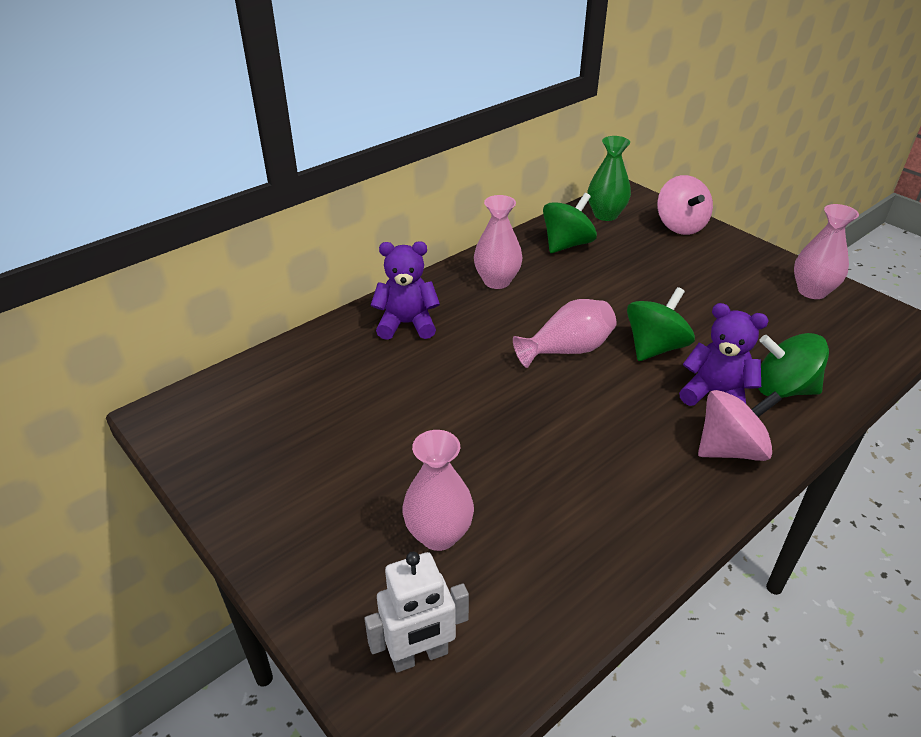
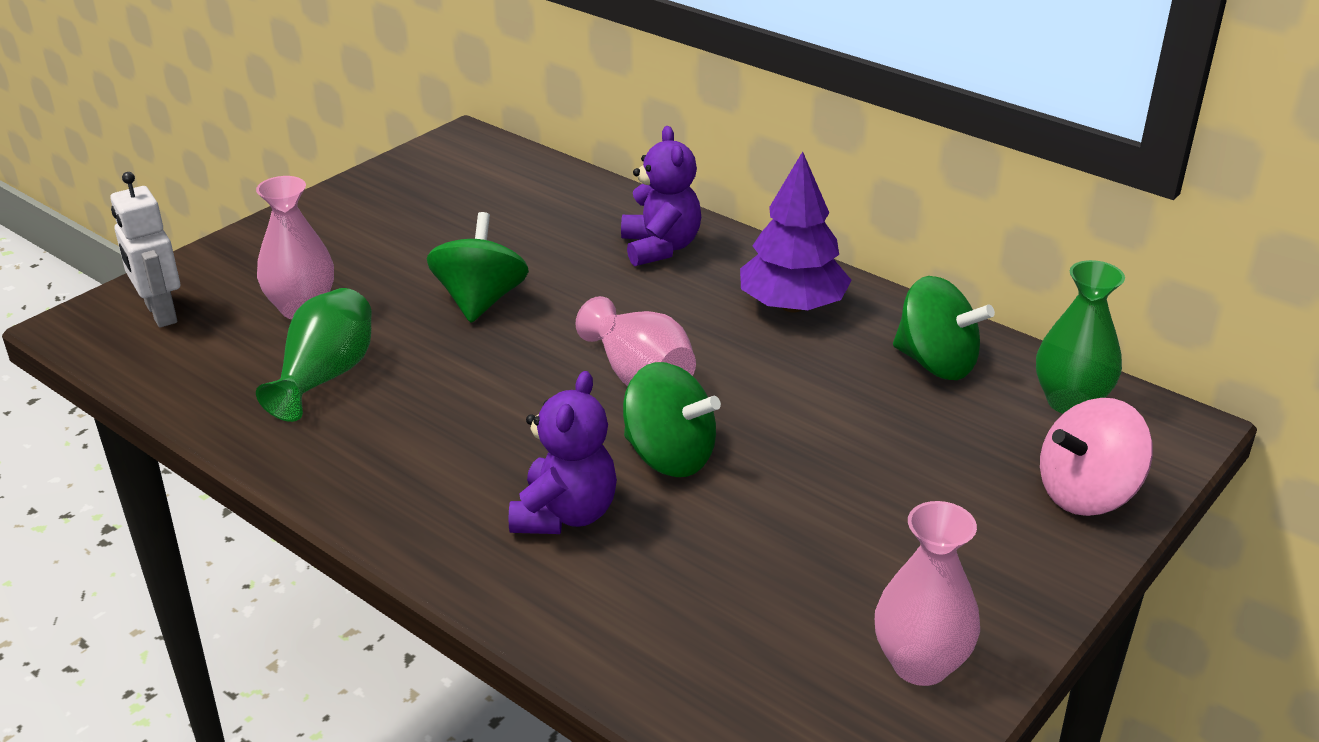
camera: 80 degrees right, 5 degrees down
(497, 281) = (792, 306): pink vase -> purple tree
(551, 516) = (325, 376): none -> green vase
(730, 449) = (447, 522): pink spinning top -> none
(783, 389) = (594, 590): green spinning top -> green spinning top (480, 301)

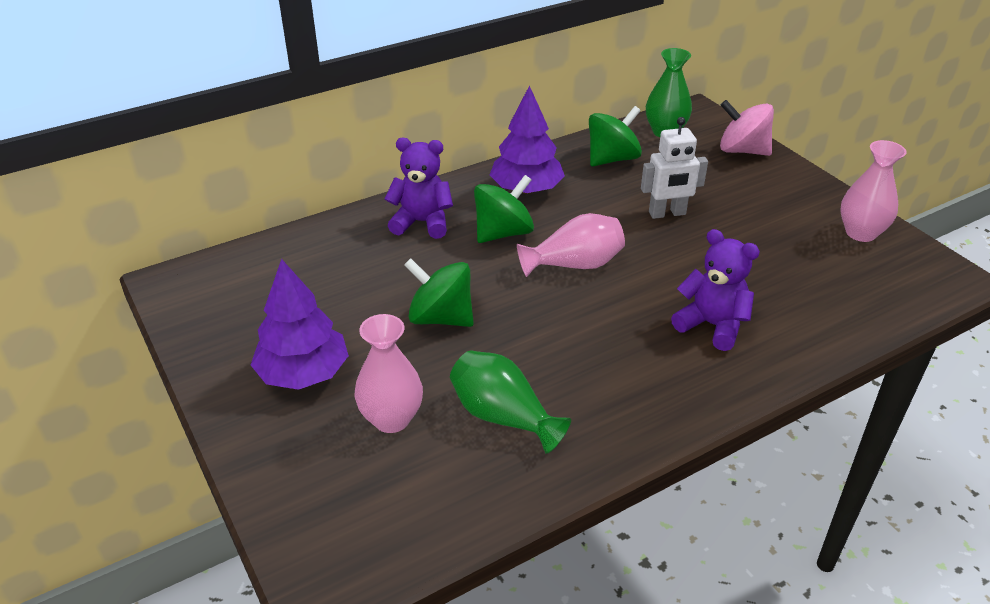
camera: 70 degrees left, 5 degrees up
(160, 313) = (341, 518): white robot -> white robot (667, 213)
(354, 243) = (303, 373): none -> purple tree
(669, 456) = (666, 272): green spinning top -> green spinning top (503, 233)
(1087, 494) = (742, 150): pink spinning top -> pink spinning top turned 120 degrees clockwise

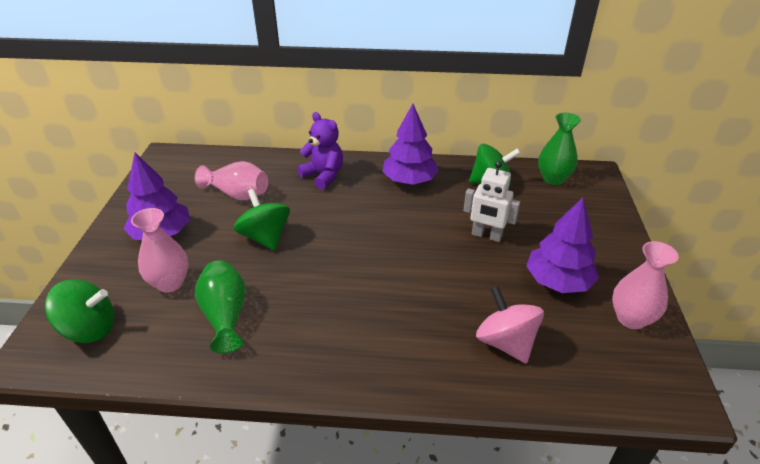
camera: 35 degrees right, 0 degrees up
(503, 233) = (362, 202): green spinning top -> green spinning top (90, 329)
(574, 265) = (382, 242): pink vase -> pink vase (237, 194)
(712, 325) = (425, 328): purple teddy bear -> none
(742, 150) = (600, 214): pink spinning top -> pink spinning top (505, 342)
(774, 228) = (558, 281): none -> purple tree

